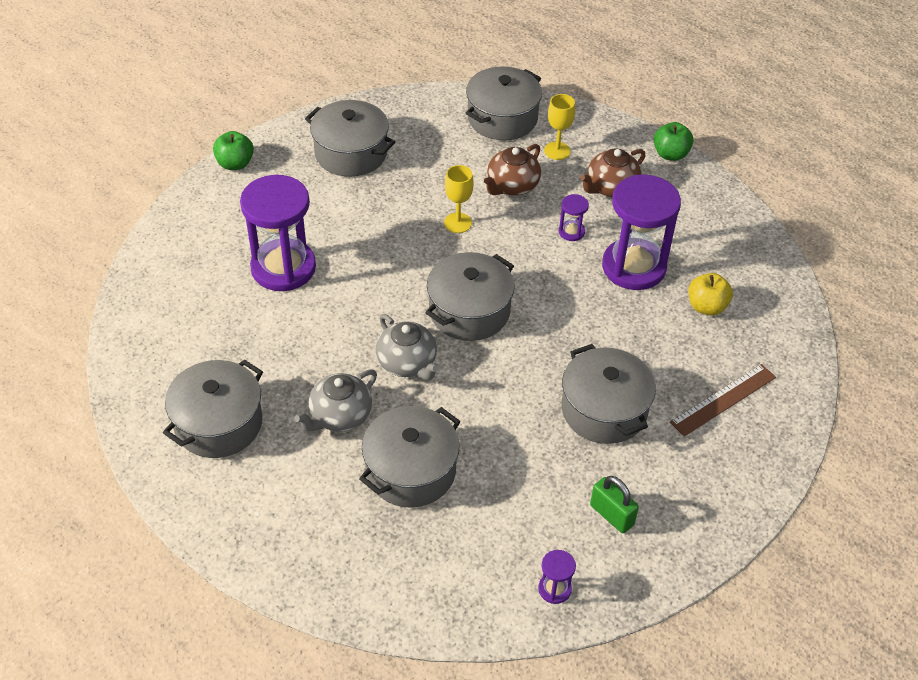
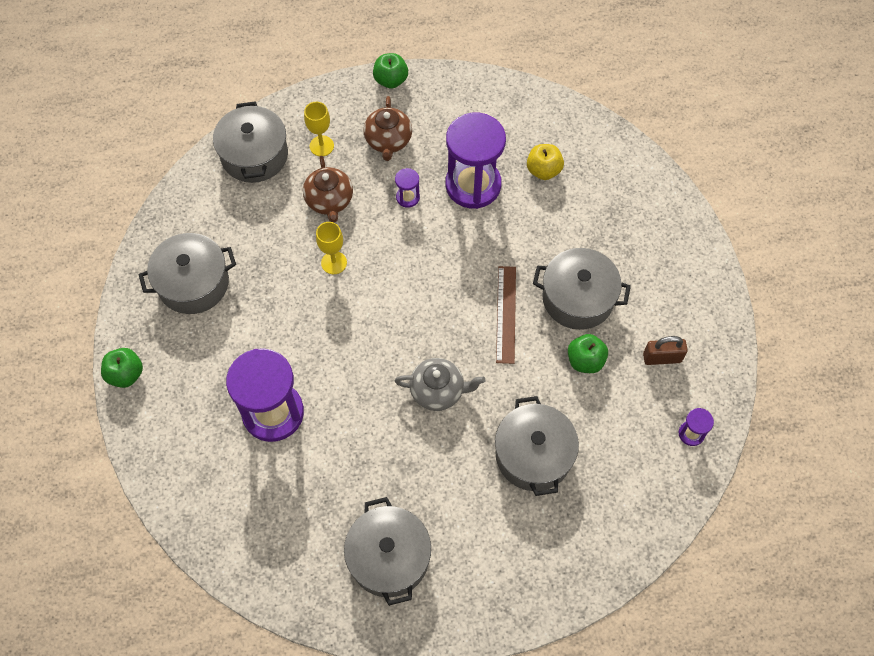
camera: 50 degrees left, 15 degrees up
(340, 416) = (449, 469): grey teapot -> none
(469, 311) = (424, 317): grey pot -> none
(545, 454) = (585, 360): none -> green apple
(611, 515) = (662, 358): green padlock -> brown padlock
(723, 399) = (625, 223): brown ruler -> brown ruler (506, 314)

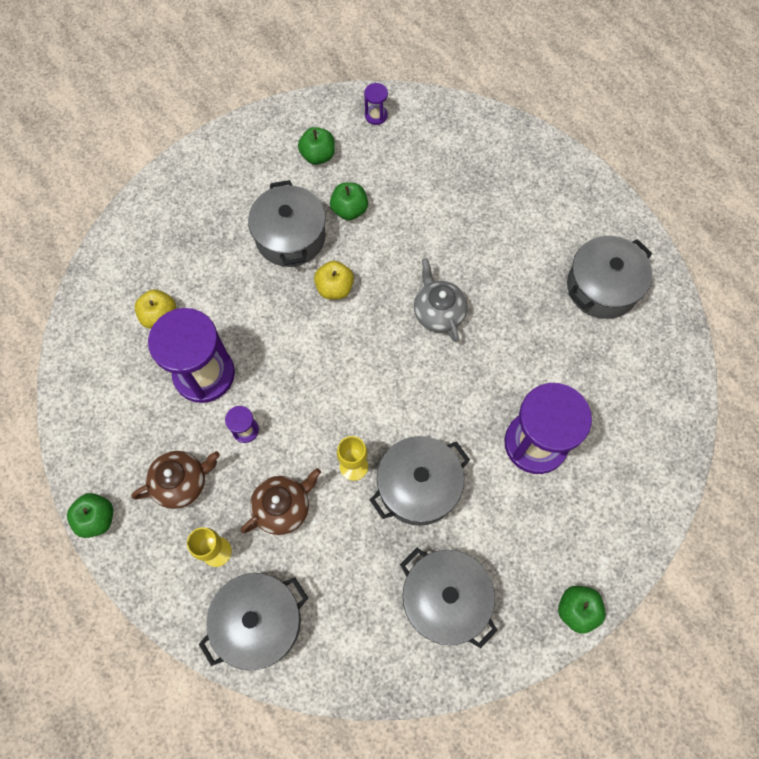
camera: 115 degrees left, 5 degrees up
(506, 314) = (334, 288): brown ruler -> yellow apple
(533, 455) = (455, 217): grey pot -> grey pot (418, 486)
(662, 358) = (318, 155): brown padlock -> green apple

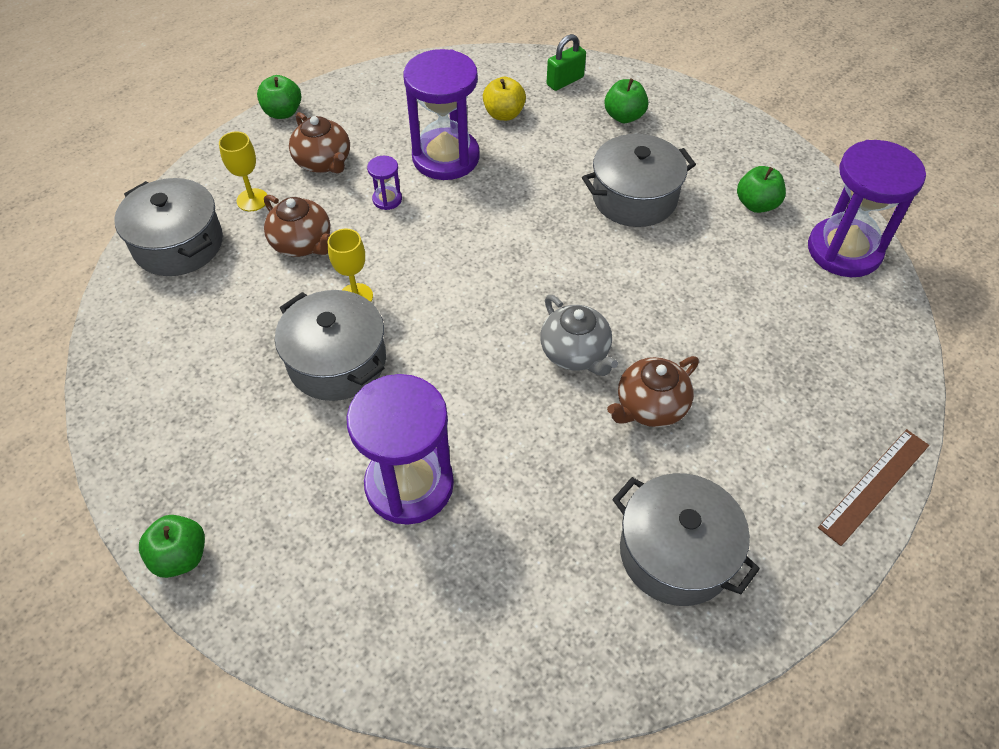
camera: 80 degrees right, 15 degrees down
(129, 257) = (565, 81): none -> green padlock
(334, 288) = (579, 247): yellow apple -> none
(349, 210) = (692, 244): green apple -> green apple (624, 116)
(376, 115) = (844, 250): purple hourglass -> purple hourglass, size x2.37
(438, 312) = (575, 353): grey teapot -> grey teapot turned 90 degrees clockwise
(445, 599) = (198, 406): grey pot -> none
(492, 275) = (650, 406): none -> brown teapot
(567, 165) = (874, 485): none -> brown ruler

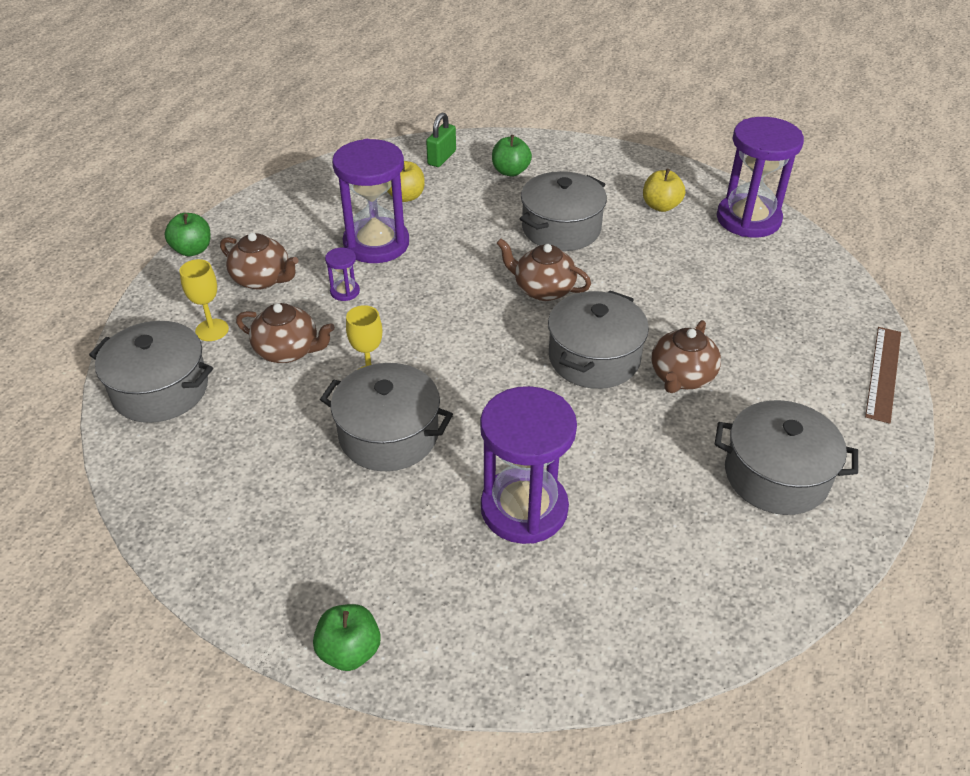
camera: 25 degrees left, 10 degrees down
(573, 260) = (543, 289): none -> brown teapot
(575, 353) = (594, 358): grey teapot -> grey pot
(756, 204) = (661, 206): green apple -> yellow apple

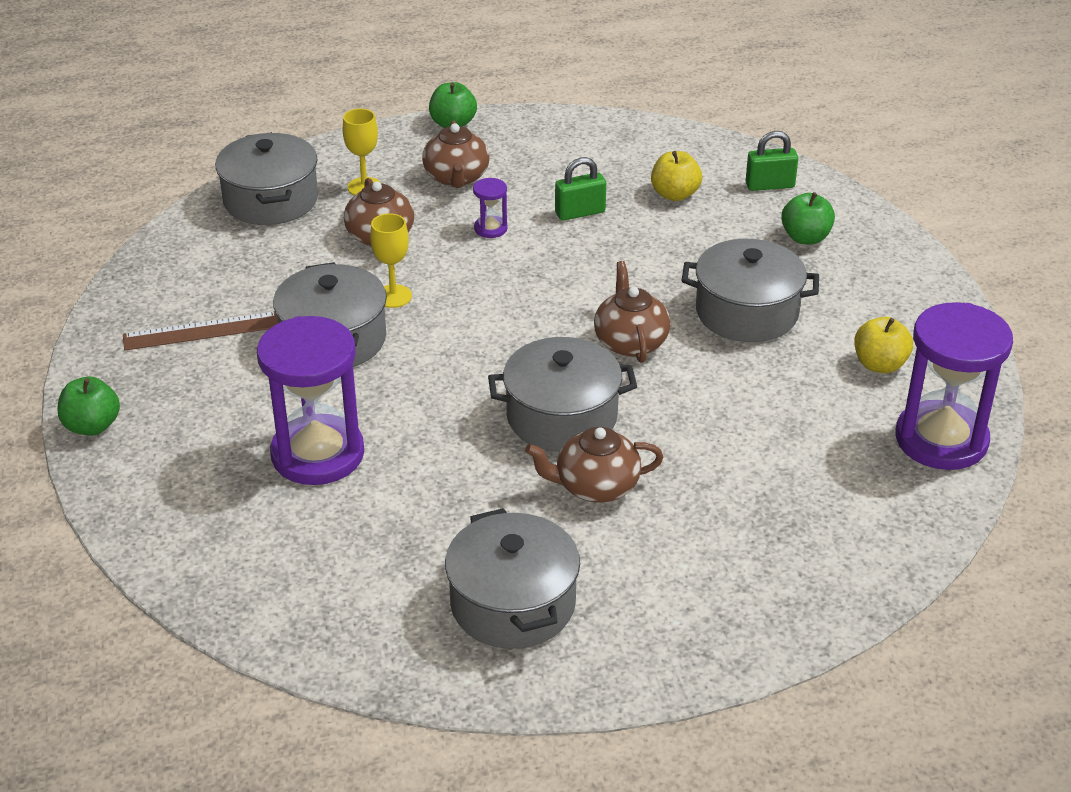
camera: 55 degrees right, 5 degrees down
(376, 244) = (580, 212): purple hourglass -> green padlock
(883, 373) = (766, 640): brown ruler -> brown ruler (201, 331)

